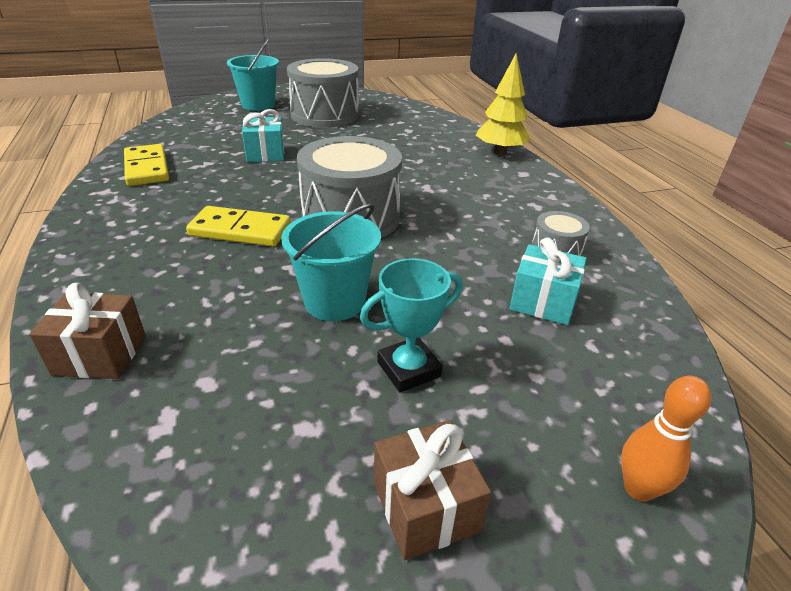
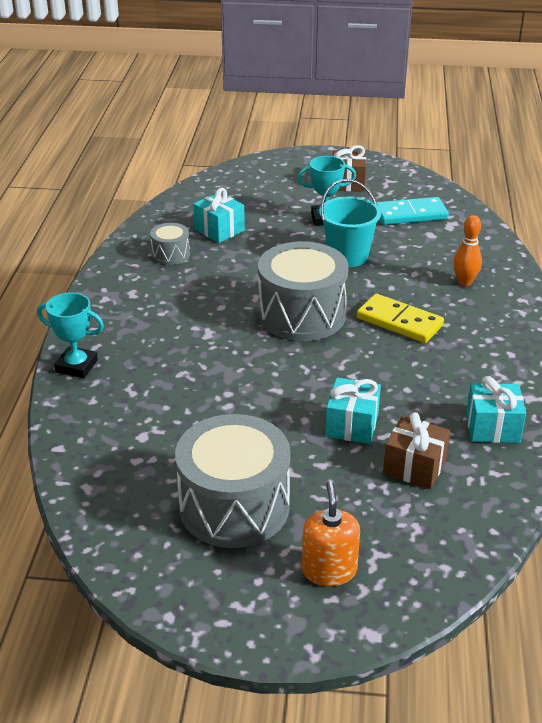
camera: 155 degrees left, 0 degrees up
(100, 355) = (489, 257): brown gift -> brown gift (414, 466)
(147, 168) = (492, 427): yellow domino -> turquoise gift
(252, 431) = (410, 214): none -> turquoise domino
(258, 105) = (329, 570): turquoise bucket -> orange soap dispenser
(500, 152) = (76, 366): yellow tree -> turquoise trophy
(638, 488) = (262, 170): orange bowling pin -> orange bowling pin (464, 282)

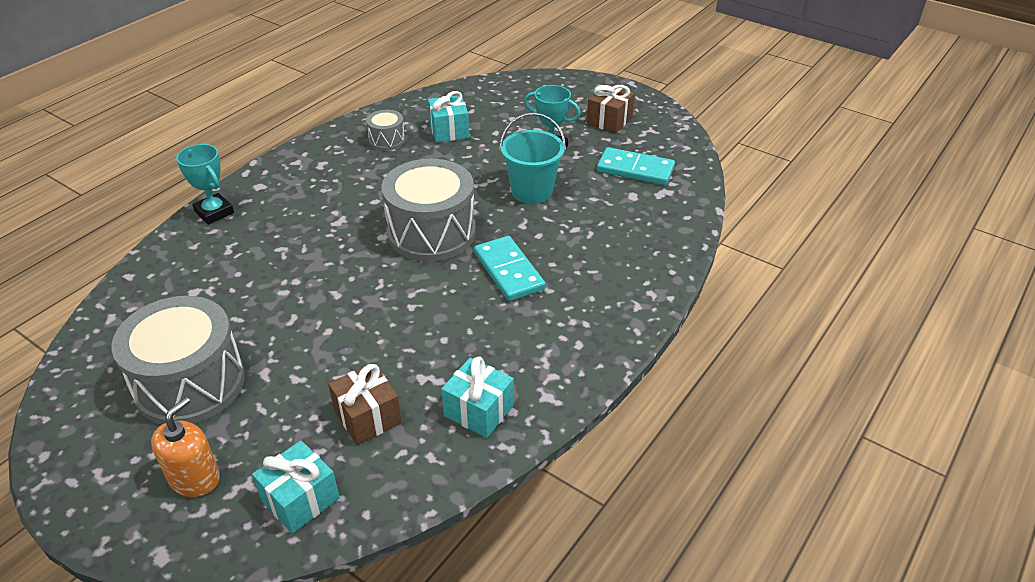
camera: 30 degrees right, 5 degrees up
(351, 425) = (359, 353): turquoise gift -> turquoise gift (300, 499)
(399, 322) = (508, 271): yellow domino -> turquoise domino
(464, 282) = (613, 254): orange bowling pin -> none

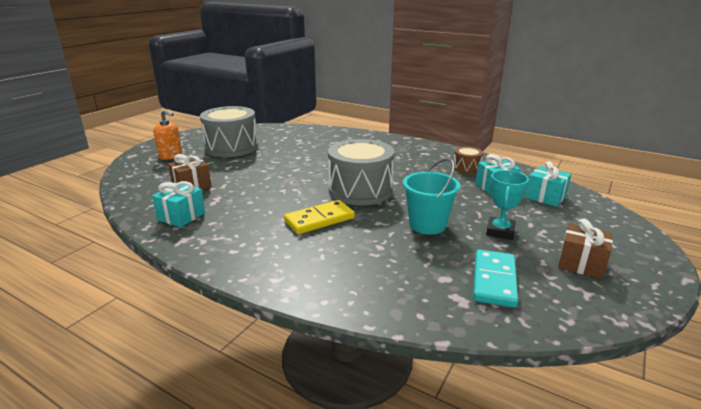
camera: 85 degrees right, 15 degrees down
(214, 212) = (365, 135): turquoise trophy -> none
(300, 499) = (143, 176): turquoise gift -> turquoise gift (545, 197)
(387, 140) = (466, 168): grey drum -> brown drum
(508, 271) = (319, 219): turquoise domino -> yellow domino

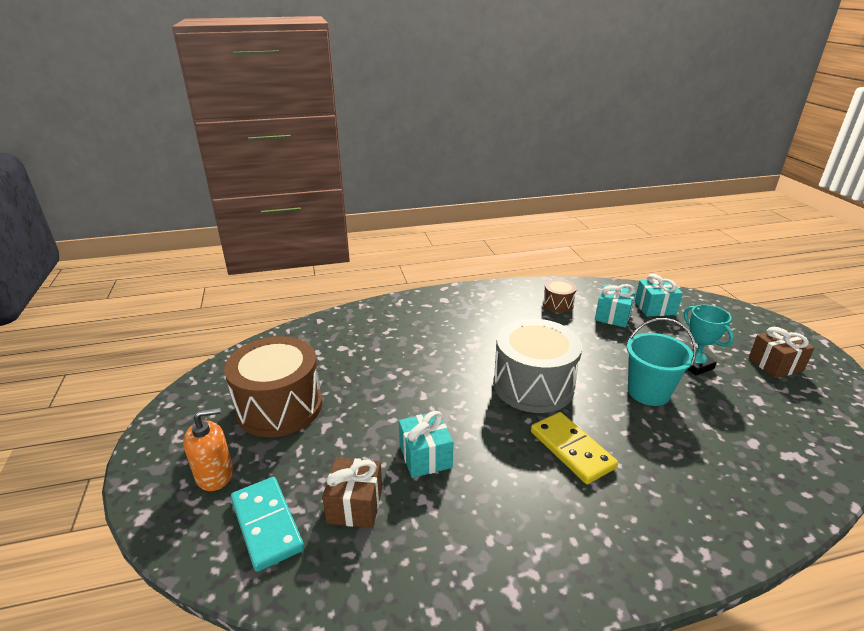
camera: 45 degrees left, 5 degrees up
(181, 216) = (440, 561): turquoise gift -> turquoise gift (425, 456)
(231, 147) = (279, 406): grey drum -> brown drum
(319, 219) = (571, 449): yellow domino -> yellow domino turned 45 degrees counterclockwise
(494, 280) = (774, 419): turquoise domino -> turquoise domino (267, 524)

